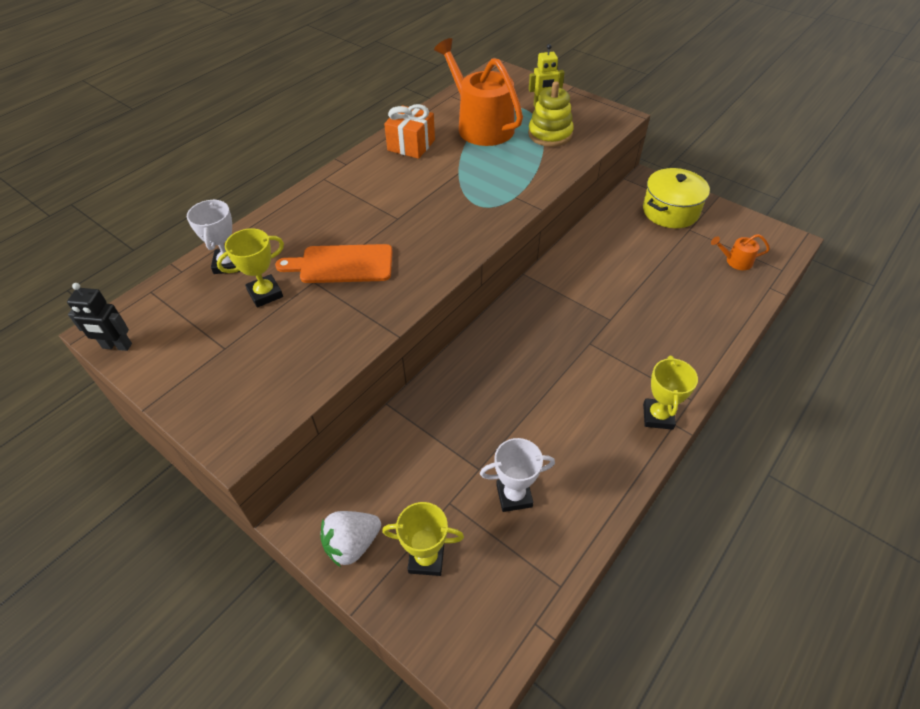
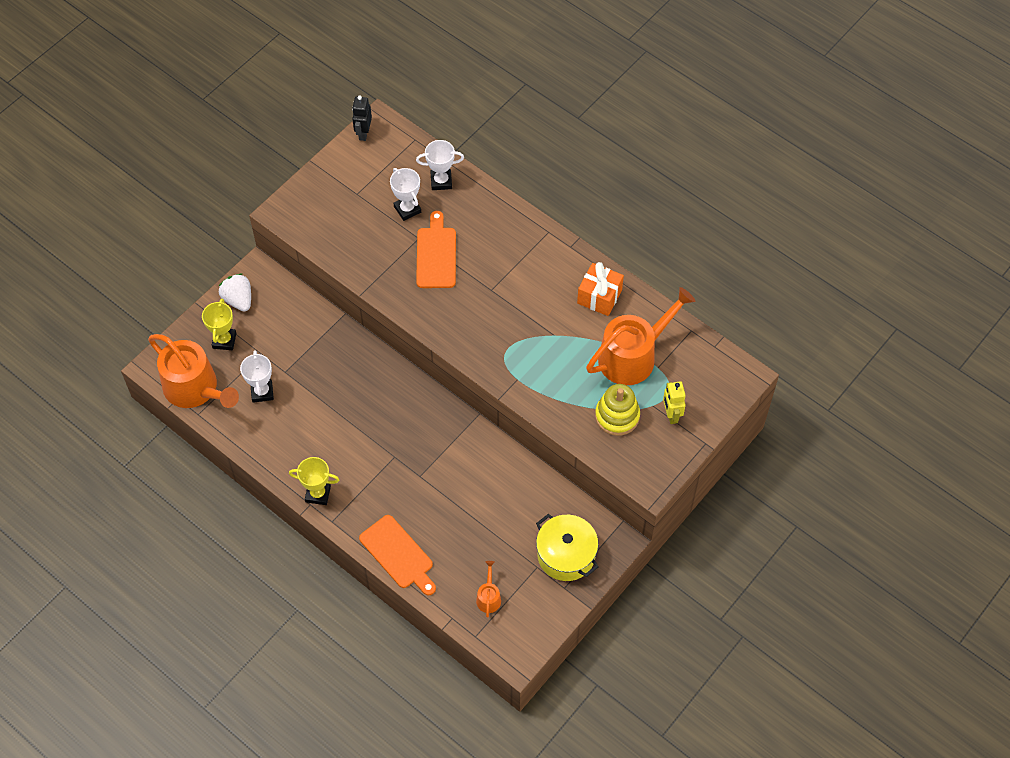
camera: 90 degrees right, 10 degrees up
(265, 294) = (407, 209): yellow trophy -> white trophy
(515, 596) = (195, 388): none -> orange watering can
(713, 333) = (398, 554): none -> orange cutting board

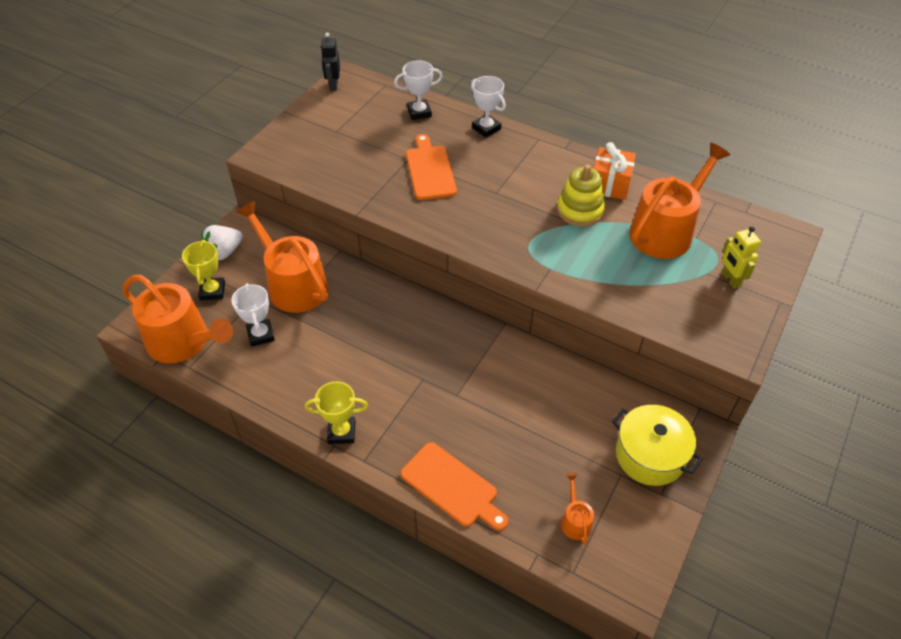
camera: 10 degrees left, 10 degrees down
(238, 299) = (224, 252): white strawberry -> white strawberry turned 90 degrees counterclockwise
(297, 344) = (293, 284): none -> orange watering can
(407, 209) = (391, 137): white trophy -> white trophy (486, 128)
(617, 416) = (672, 289): yellow stacking toy -> yellow stacking toy (580, 210)

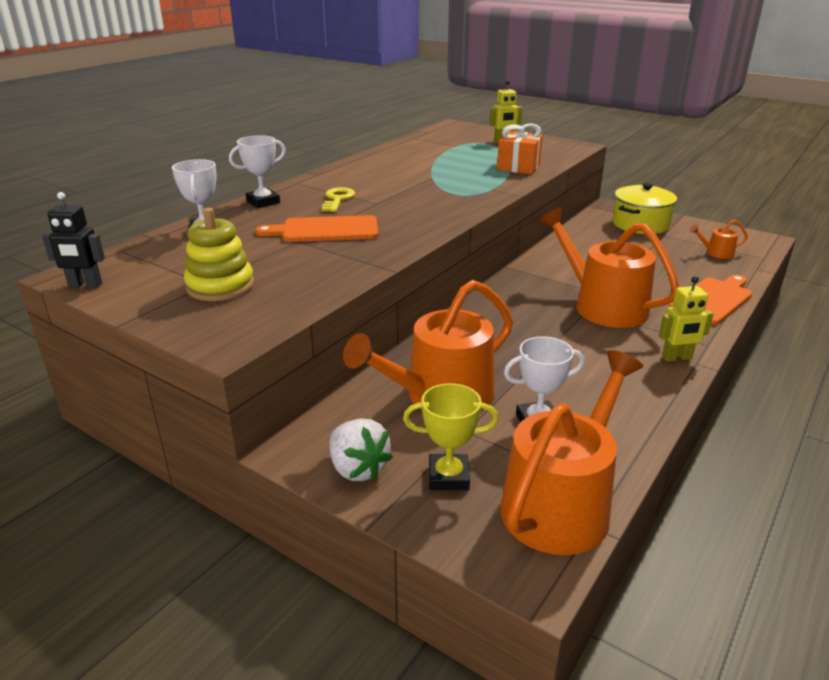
camera: 85 degrees left, 20 degrees down
(341, 432) = (677, 358): yellow trophy -> yellow robot
(500, 168) = (338, 199): none -> yellow key
(580, 210) = (414, 175): yellow stacking toy -> yellow stacking toy (220, 286)
(610, 185) = (381, 163): orange gift -> orange gift (518, 167)
(665, 231) = (447, 152): orange watering can -> orange watering can (603, 306)

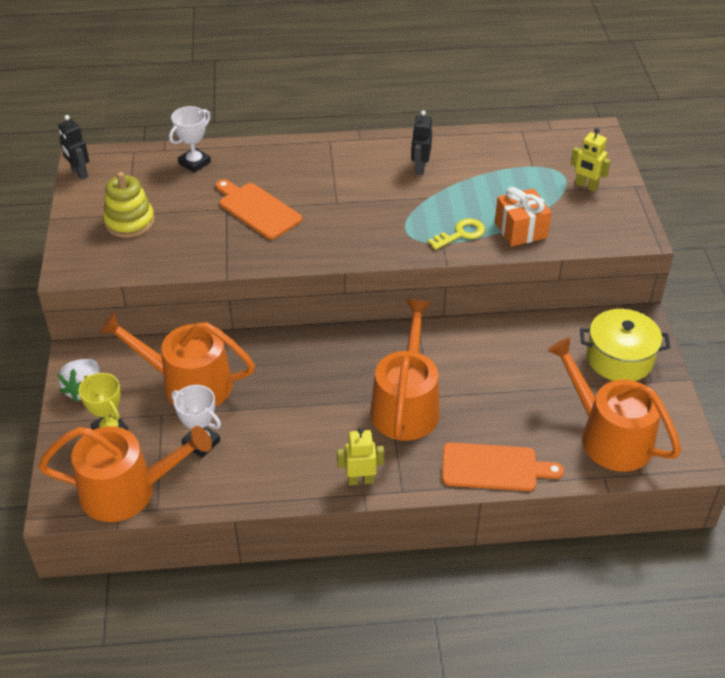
camera: 50 degrees right, 15 degrees up
(263, 202) = (273, 151): white trophy -> none
(338, 199) = (320, 180): yellow key -> yellow key (461, 234)
(393, 170) = (420, 168): none -> black robot
(677, 358) = (360, 480): yellow robot -> yellow robot turned 135 degrees clockwise
(716, 253) = (609, 436): orange watering can -> orange watering can, size x2.34

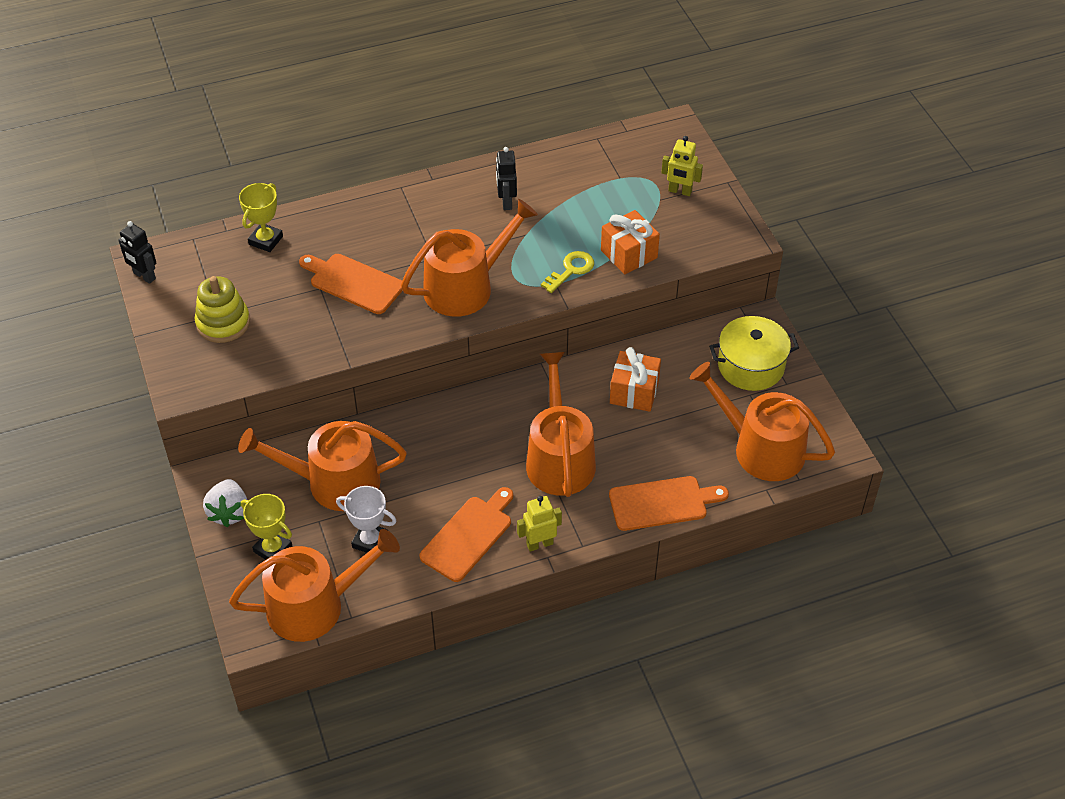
camera: 15 degrees left, 5 degrees up
(194, 163) = (266, 240): white trophy -> yellow trophy
(295, 458) = (468, 536): none -> orange cutting board
(357, 231) = (465, 287): none -> orange watering can
(497, 360) = (634, 392): none -> orange gift

